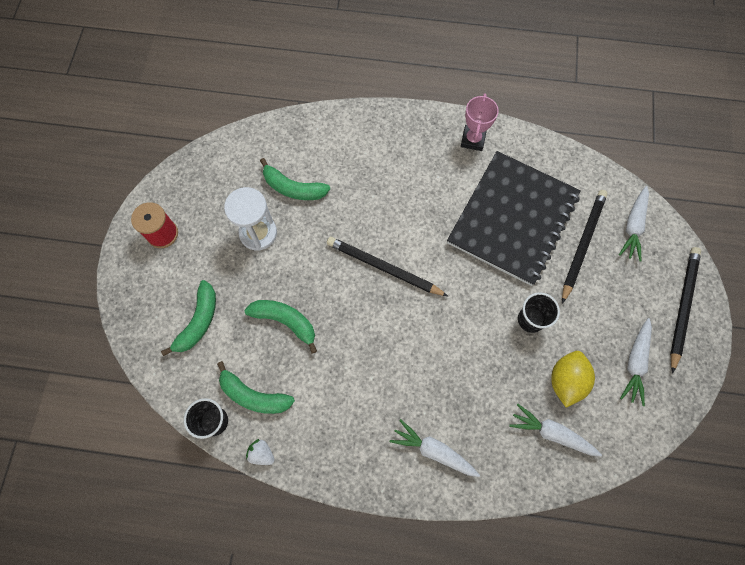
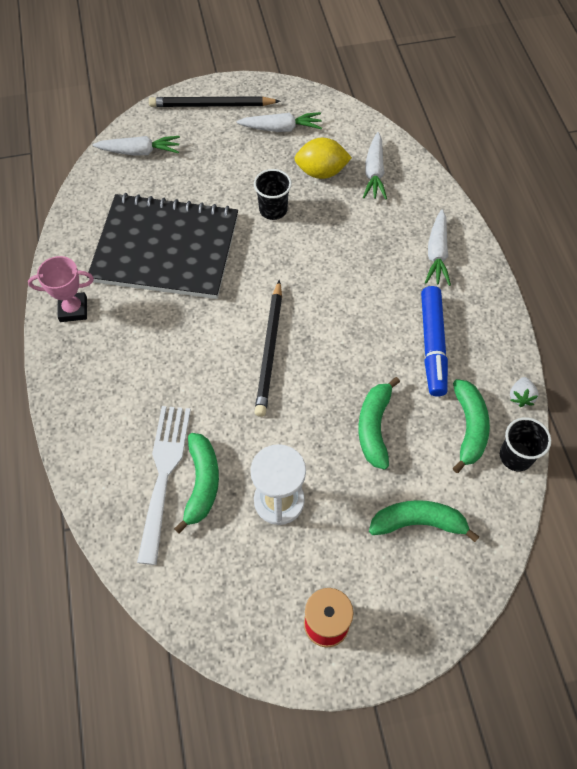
camera: 110 degrees left, 10 degrees down
(309, 166) = (164, 476): none -> white fork
(339, 400) = (432, 345): none -> blue marker
(582, 245) = (175, 186): black pencil -> none

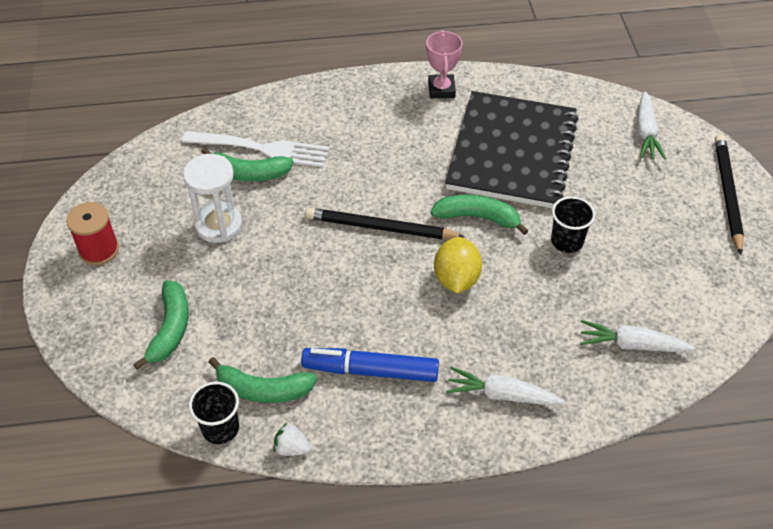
camera: 95 degrees right, 10 degrees down
(281, 128) = (697, 256): white carrot -> none
(321, 172) = (628, 290): yellow lemon -> yellow lemon (456, 279)
(374, 427) = (279, 305): green banana -> green banana (477, 217)

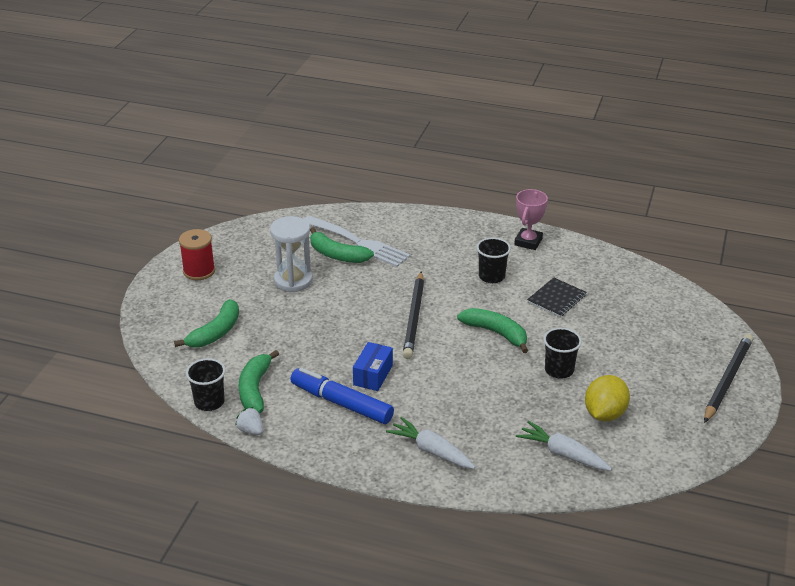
camera: 25 degrees right, 15 degrees down
(263, 389) = (255, 389): green banana -> green banana turned 60 degrees clockwise
(381, 227) = (414, 317): black pencil -> black pencil turned 120 degrees counterclockwise
(382, 320) = (373, 375): none -> blue box
(430, 146) = (491, 276): none -> black cup
(456, 279) = (449, 367): yellow lemon -> yellow lemon (604, 414)
(512, 152) = (556, 299): black notebook -> black notebook, size x0.40
(645, 133) = (684, 317): white carrot -> none

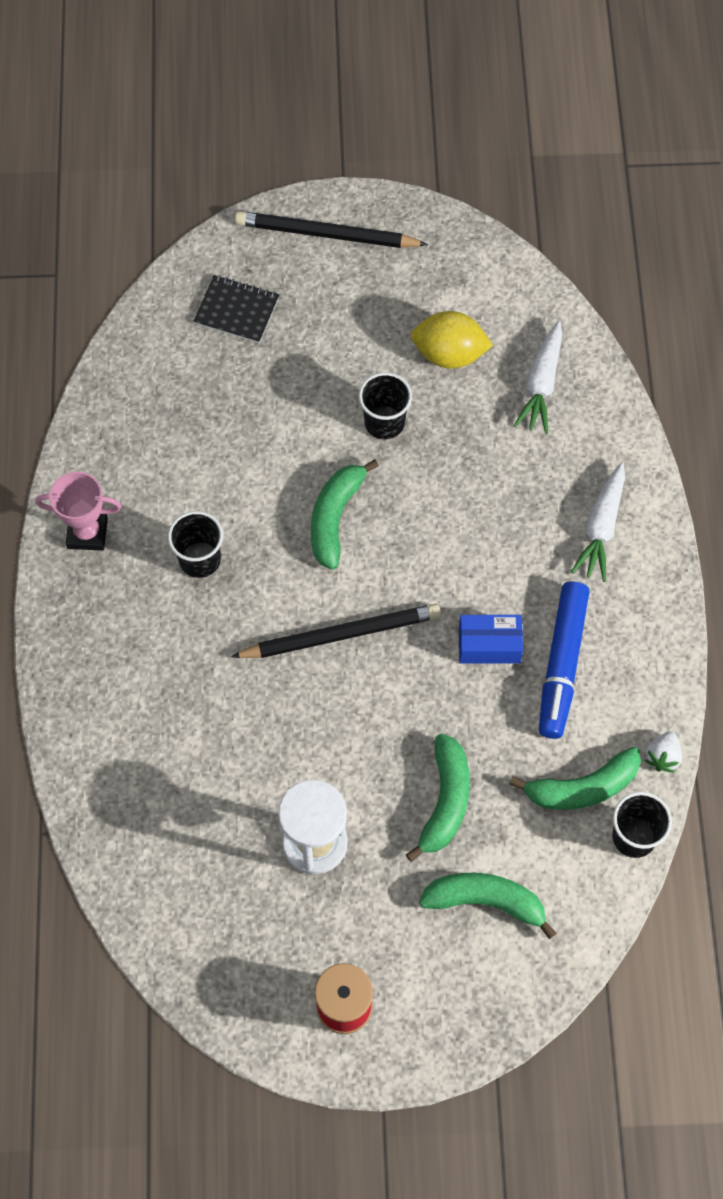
camera: 110 degrees left, 30 degrees up
(337, 255) = (221, 803): green banana -> green banana (445, 801)
(357, 242) = (175, 785): white fork -> none
(556, 299) = (224, 461): black notebook -> black notebook (236, 311)

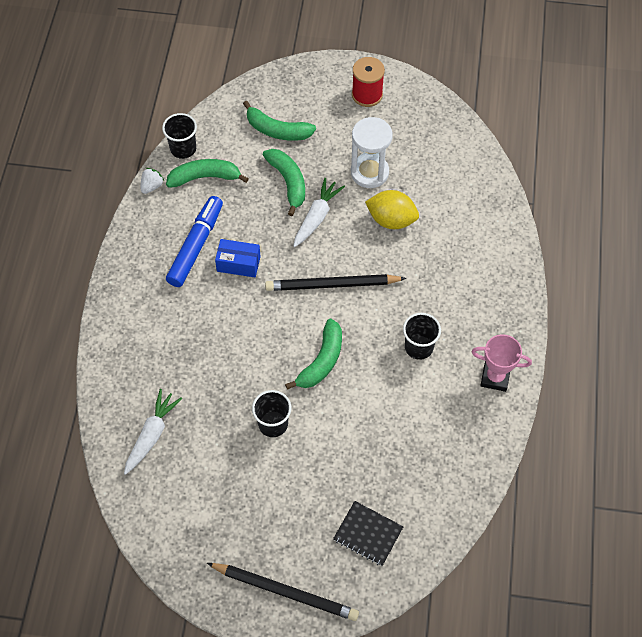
camera: 170 degrees left, 5 degrees down
(445, 801) = (288, 182): green banana -> green banana turned 135 degrees clockwise
(449, 354) = (213, 469): yellow lemon -> yellow lemon (391, 220)
(601, 527) = (143, 326): white carrot -> white carrot (317, 217)

